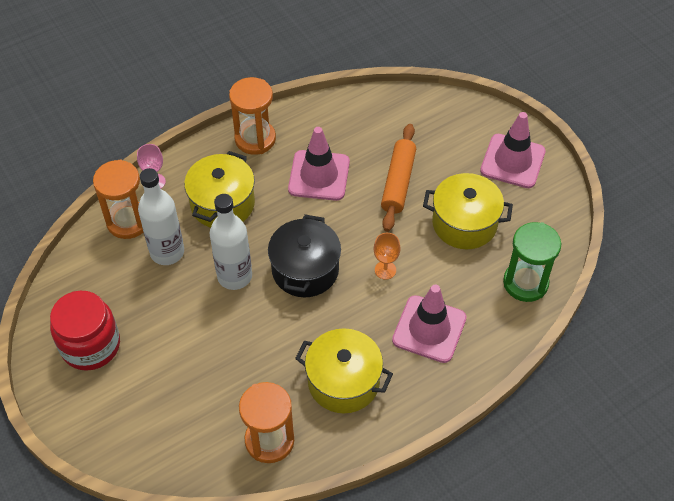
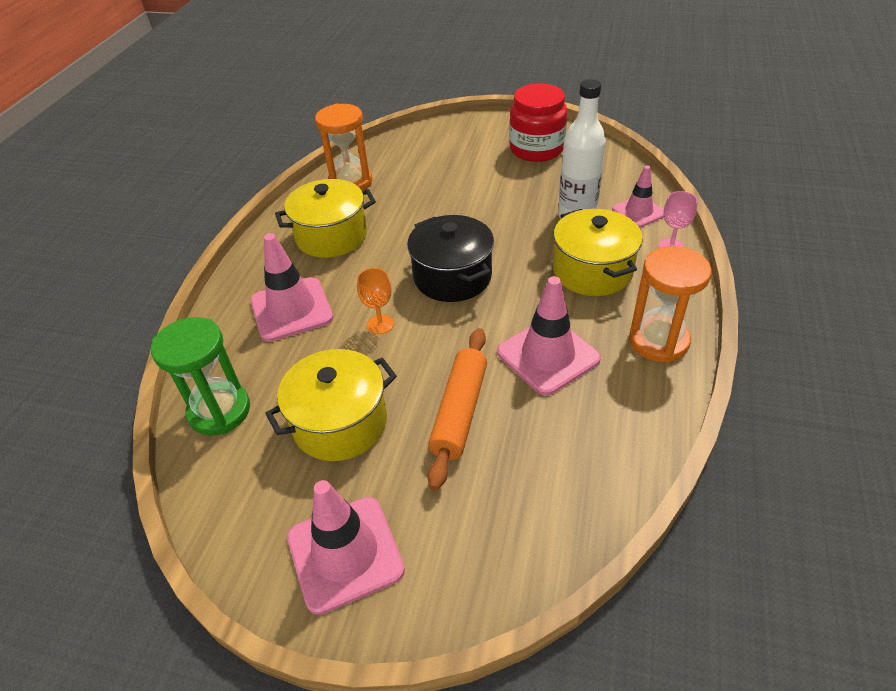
camera: 140 degrees right, 10 degrees down
(128, 221) = (638, 212): orange hourglass -> pink traffic cone
(234, 276) = (502, 236): white bottle -> none
(398, 182) = (459, 411): orange rolling pin -> orange rolling pin turned 45 degrees clockwise

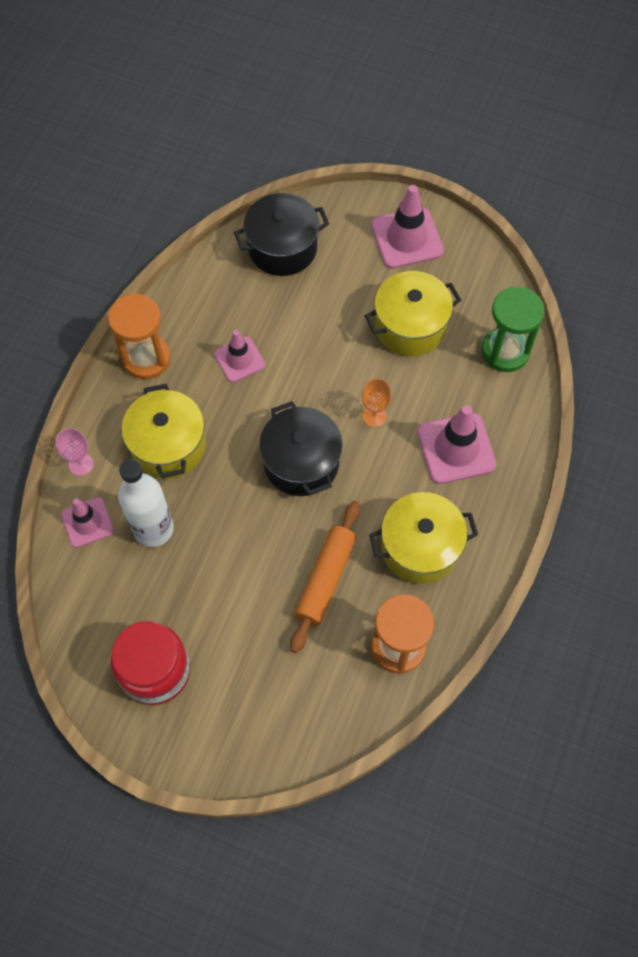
camera: 175 degrees left, 20 degrees up
(459, 411) = (319, 321): orange rolling pin -> orange rolling pin (325, 579)
(536, 506) = (282, 248): none -> black pot
(548, 356) = (239, 359): pink traffic cone -> pink traffic cone, size x0.63

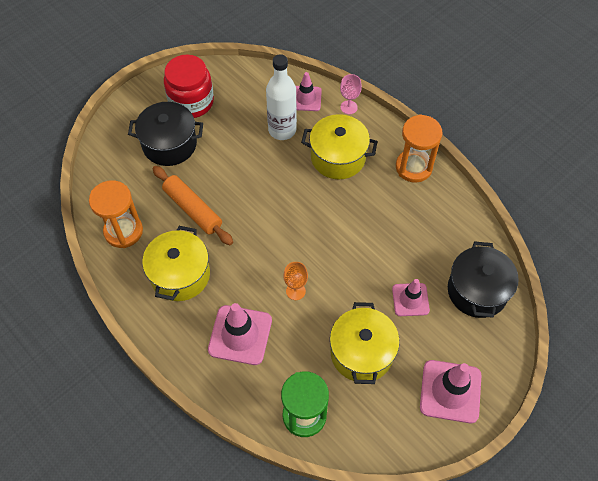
camera: 115 degrees right, 5 degrees down
(239, 359) = (386, 223): pink traffic cone -> pink traffic cone (410, 299)
(301, 462) = (284, 229): black pot -> black pot (169, 144)

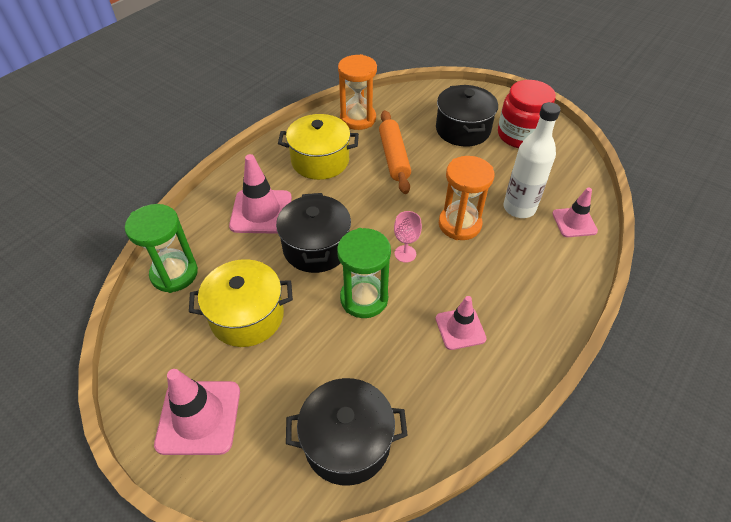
camera: 80 degrees right, 10 degrees down
(193, 209) = (394, 157): orange rolling pin -> orange rolling pin turned 45 degrees counterclockwise
(295, 291) = (316, 247): orange goblet -> black pot
(338, 157) = (503, 263): yellow pot -> none
(349, 107) = (583, 264): pink goblet -> pink goblet (405, 254)
(357, 261) = (364, 298): none -> green hourglass
(410, 299) = (321, 360): pink traffic cone -> pink traffic cone (460, 328)
(413, 167) = (521, 345): orange hourglass -> orange hourglass (459, 224)

